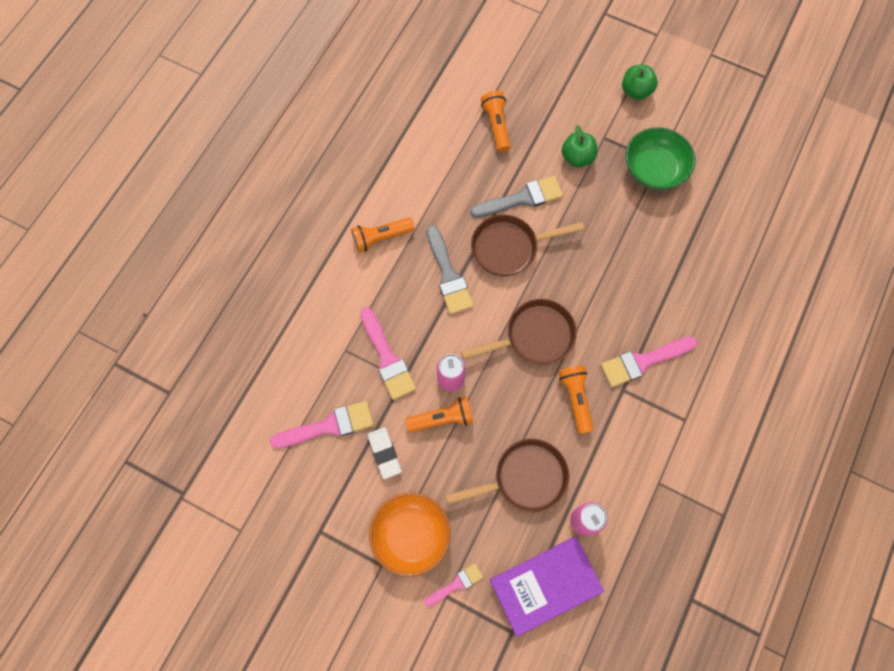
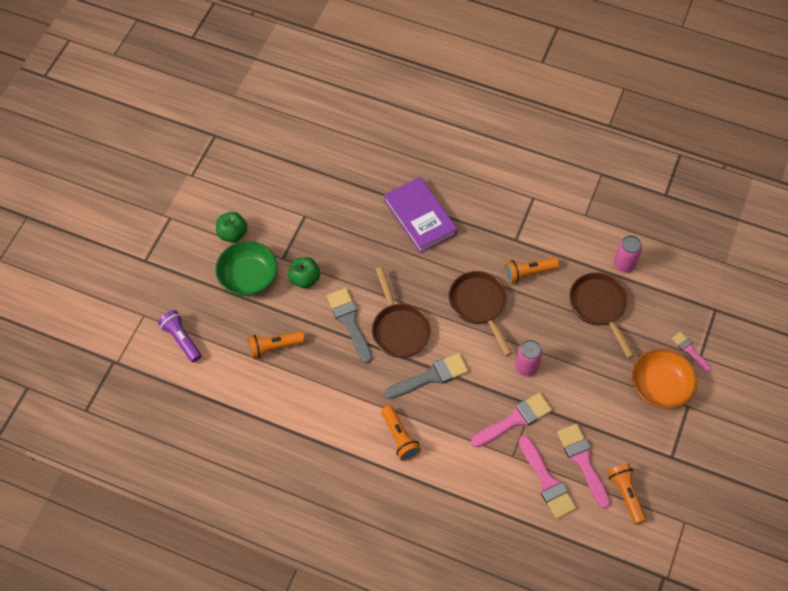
camera: 95 degrees left, 10 degrees down
(384, 453) = (598, 413): white eraser -> none
(442, 418) = (561, 371): orange flashlight -> orange flashlight (626, 494)
(511, 44) = (181, 339): none -> purple flashlight
(545, 585) = (676, 289): purple book -> purple book (420, 217)
(643, 361) = (489, 226): pink brush -> pink brush (547, 481)
(654, 169) = (313, 219): green bowl -> green bowl (248, 277)

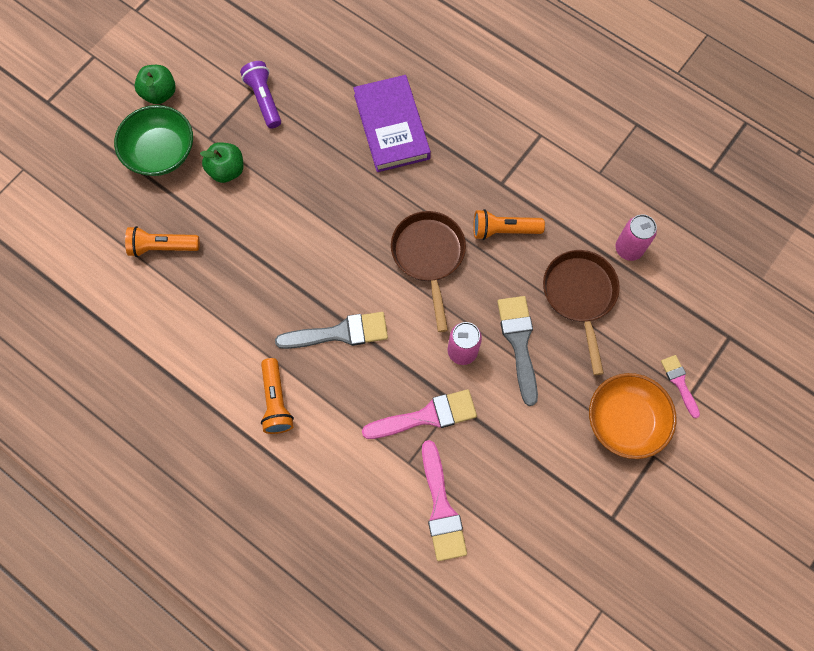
camera: 15 degrees right, 10 degrees up
(181, 339) = (56, 210): purple flashlight -> purple flashlight (264, 99)
(349, 321) = (263, 237): grey brush -> grey brush (519, 343)
(399, 329) = (320, 262): brown pan -> none
(583, 461) = (495, 493): pink brush -> none
(626, 494) = (536, 553): orange flashlight -> none

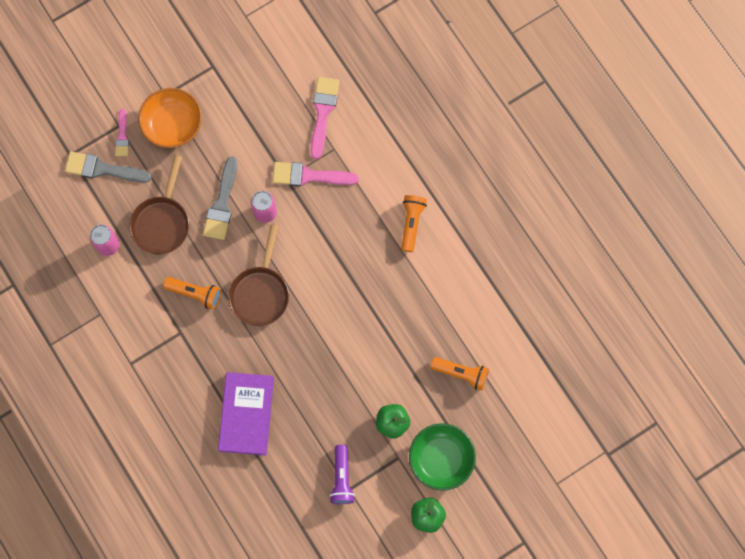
camera: 160 degrees left, 5 degrees up
(339, 333) = (349, 257): grey brush -> grey brush (102, 169)

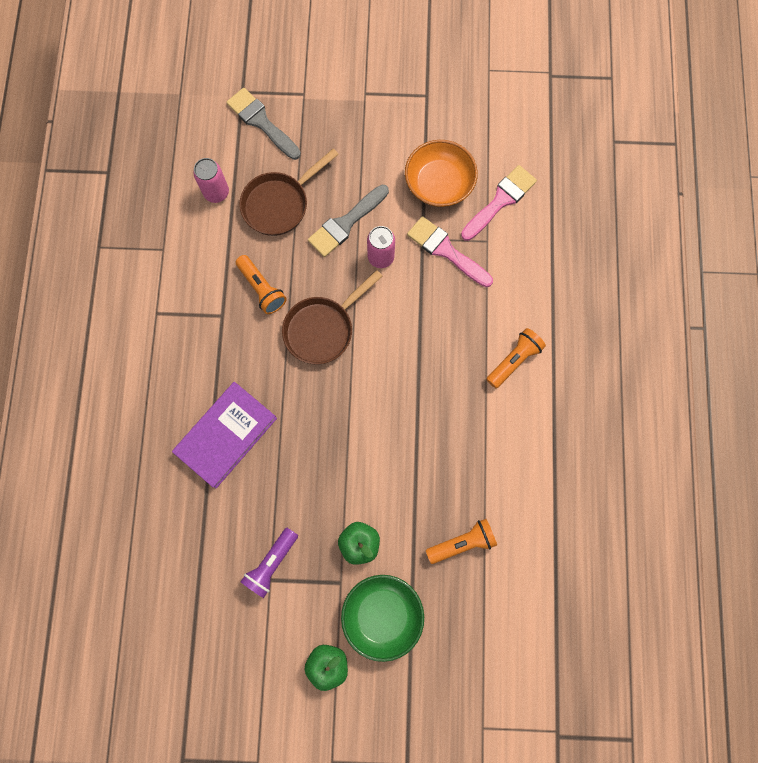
camera: 35 degrees right, 0 degrees up
(122, 136) = (300, 105): pink brush -> none
(173, 124) = (353, 123): orange bowl -> orange bowl (439, 184)
(461, 373) = (462, 542): orange flashlight -> orange flashlight turned 75 degrees counterclockwise

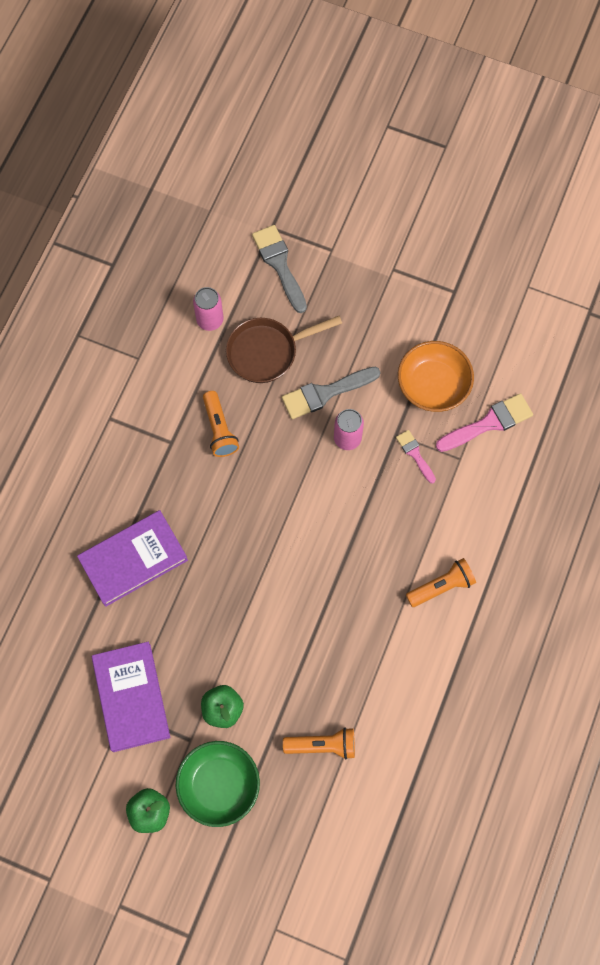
camera: 20 degrees right, 5 degrees down
(271, 563) = (131, 697): purple flashlight -> purple book
(323, 329) = (264, 489): brown pan -> none
(446, 251) = (415, 454): pink brush -> pink brush, size x0.58

